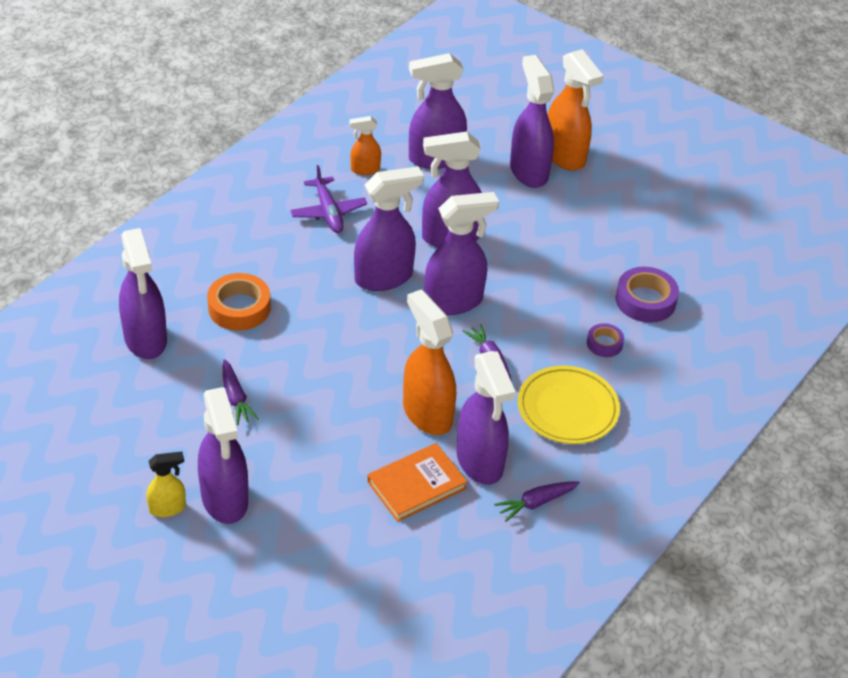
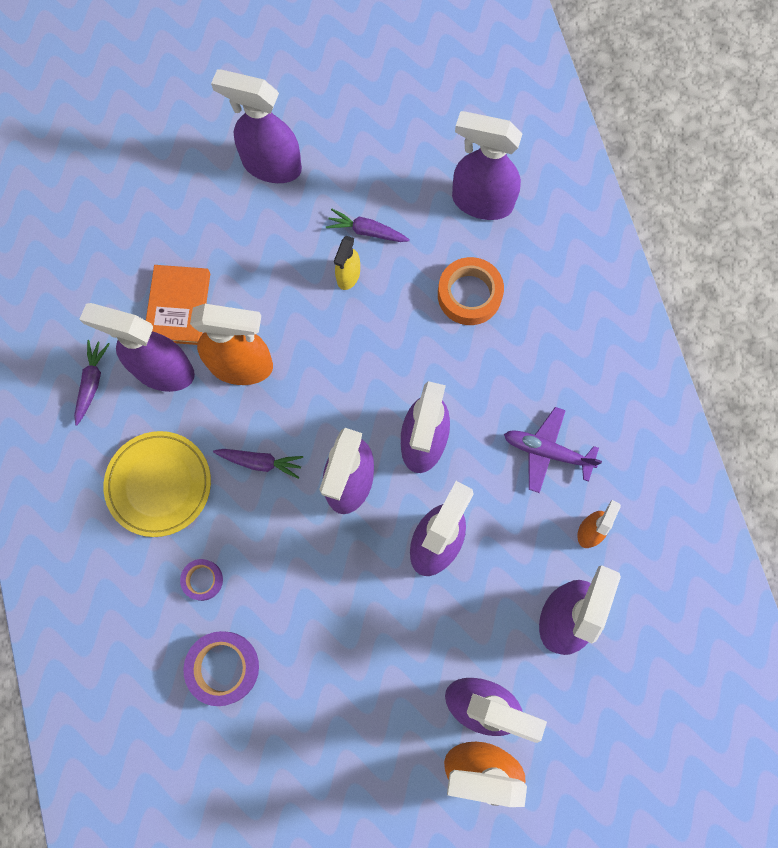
camera: 130 degrees right, 30 degrees up
(168, 508) = (292, 124): yellow spray bottle -> yellow spray bottle (348, 276)

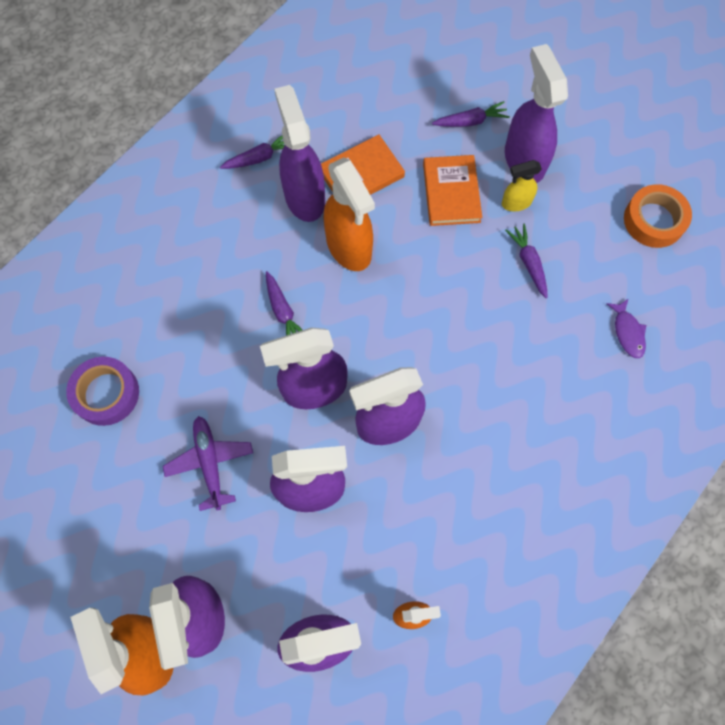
camera: 55 degrees right, 5 degrees down
(159, 484) = (216, 253): yellow plate -> none
(200, 180) = (470, 121): none -> purple carrot
(202, 580) = (164, 333): purple tape -> none
(255, 245) = (451, 193): none -> orange book
(348, 276) = (480, 274): yellow spray bottle -> yellow spray bottle (516, 203)
(469, 295) = (540, 376): orange tape -> orange tape (654, 220)
(481, 201) = (627, 332): purple spray bottle -> purple fish
(547, 451) = (454, 531): purple plane -> purple plane (210, 462)

